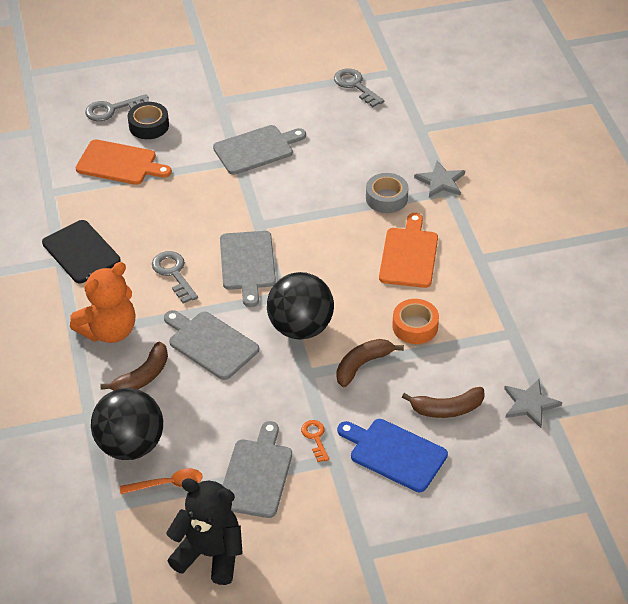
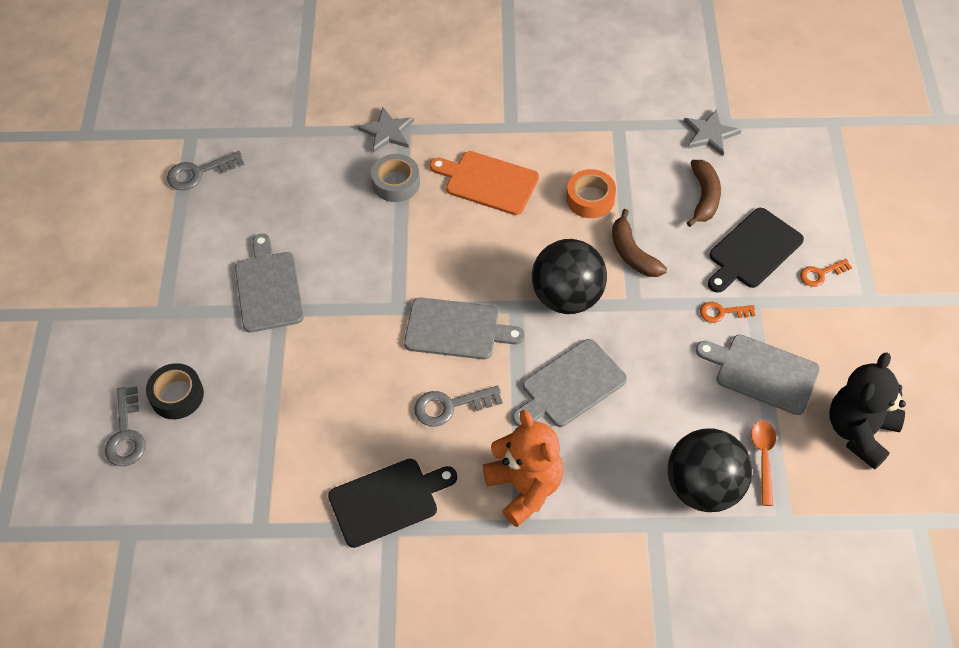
camera: 75 degrees left, 10 degrees up
(119, 163) = (235, 438): orange cutting board -> none
(143, 376) = (604, 461): brown banana -> none
(383, 510) = (821, 274): none -> orange key
(394, 454) = (753, 251): blue cutting board -> black cutting board

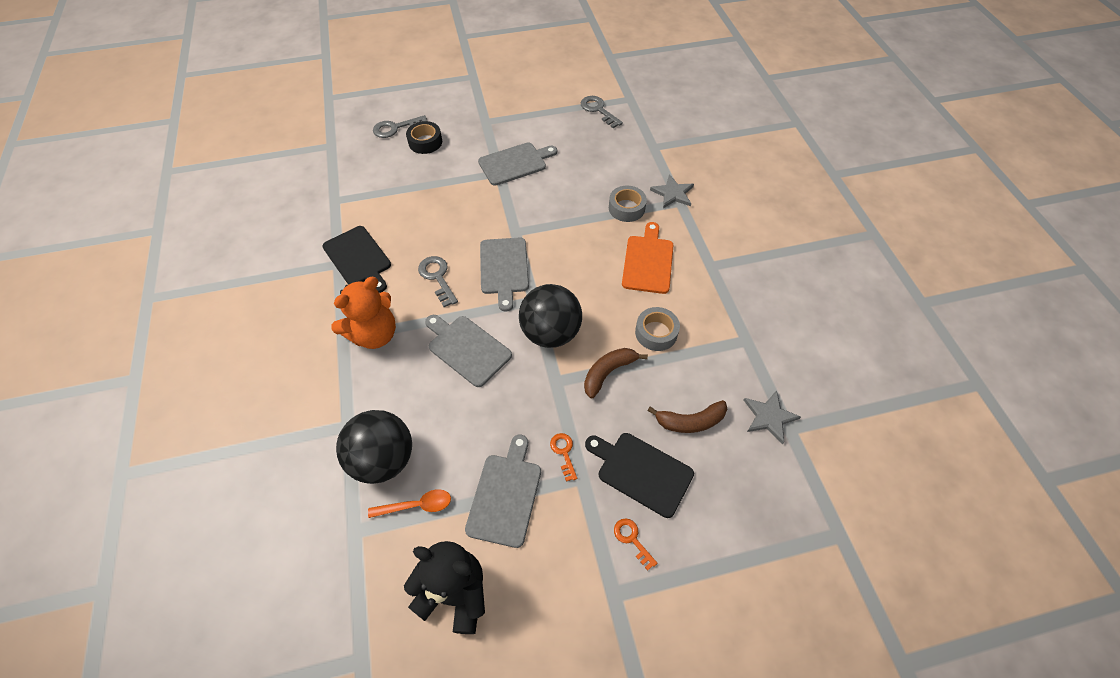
camera: 75 degrees right, 0 degrees up
(590, 199) = (656, 333): orange tape -> grey tape

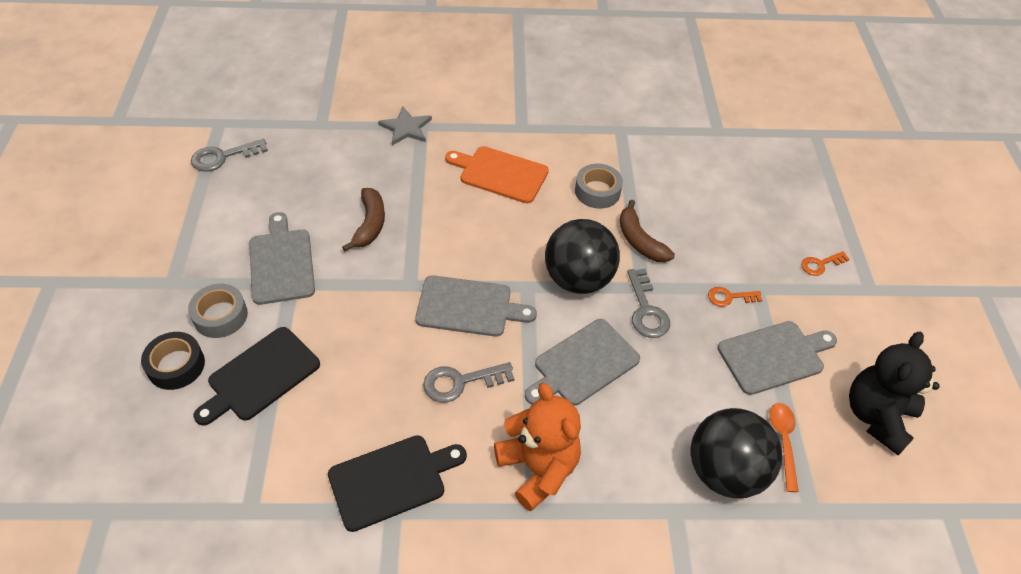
camera: 80 degrees left, 5 degrees down
(395, 128) = (116, 404): grey key -> grey key (646, 310)
(505, 495) = (774, 356): grey cutting board -> grey cutting board turned 135 degrees clockwise
(626, 208) = (412, 172): grey tape -> grey tape (220, 316)
(641, 472) = (754, 242): black cutting board -> black cutting board (260, 376)
(690, 421) = (704, 193): brown banana -> brown banana (370, 224)
(769, 417) = (705, 140): grey star -> none

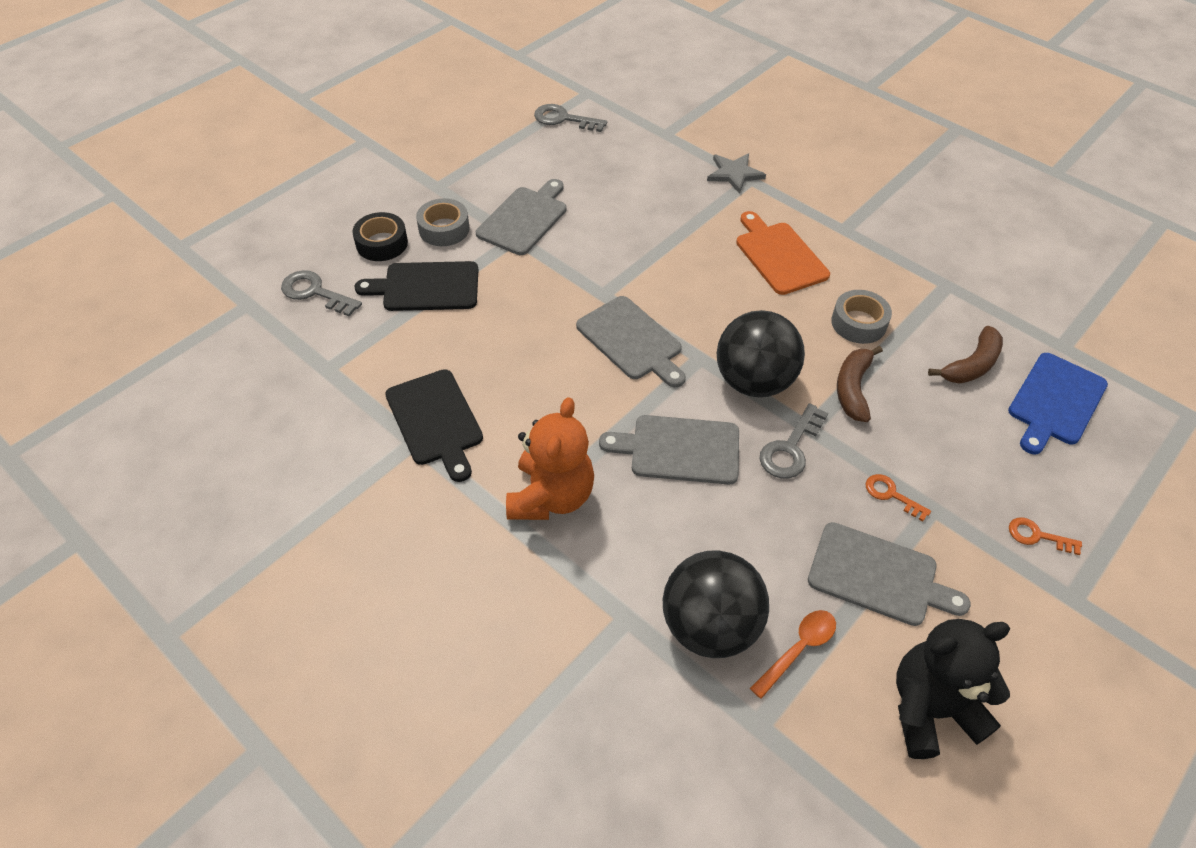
camera: 45 degrees right, 0 degrees up
(370, 224) = (621, 230): brown banana -> brown banana (971, 365)
(391, 480) = (436, 421): black cutting board -> black cutting board turned 45 degrees clockwise
(461, 382) = (562, 391): grey key -> grey key (315, 292)
(749, 171) = (1055, 402): none -> blue cutting board

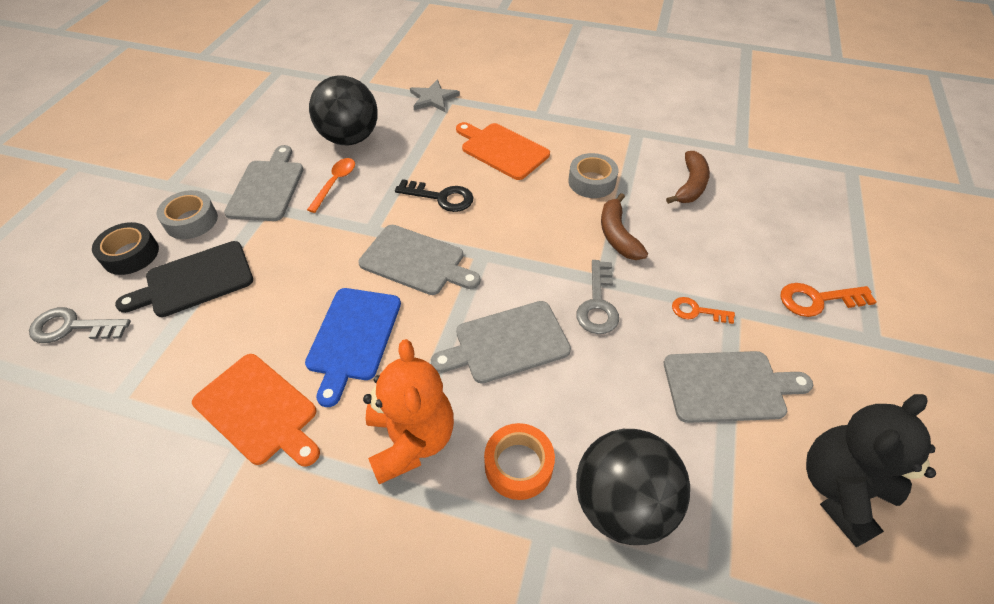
camera: 25 degrees left, 0 degrees up
(436, 421) = (259, 410): black cutting board -> orange cutting board
(564, 119) = (267, 95): grey key -> none
(633, 556) = (518, 465): none -> orange tape
(688, 285) = (441, 197): none -> black key
(753, 381) = (537, 258): black ball -> black ball (350, 138)
(798, 649) = (707, 487): orange spoon -> orange spoon (335, 183)
(1037, 536) = (817, 300): orange key -> orange key, size x1.54
(1055, 402) = (762, 191): blue cutting board -> blue cutting board (353, 337)

